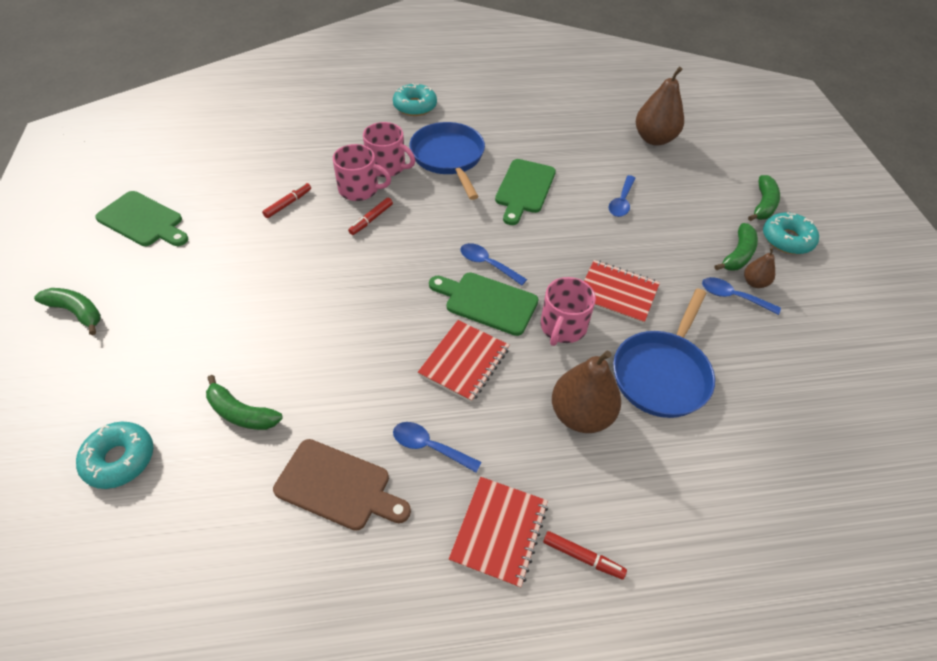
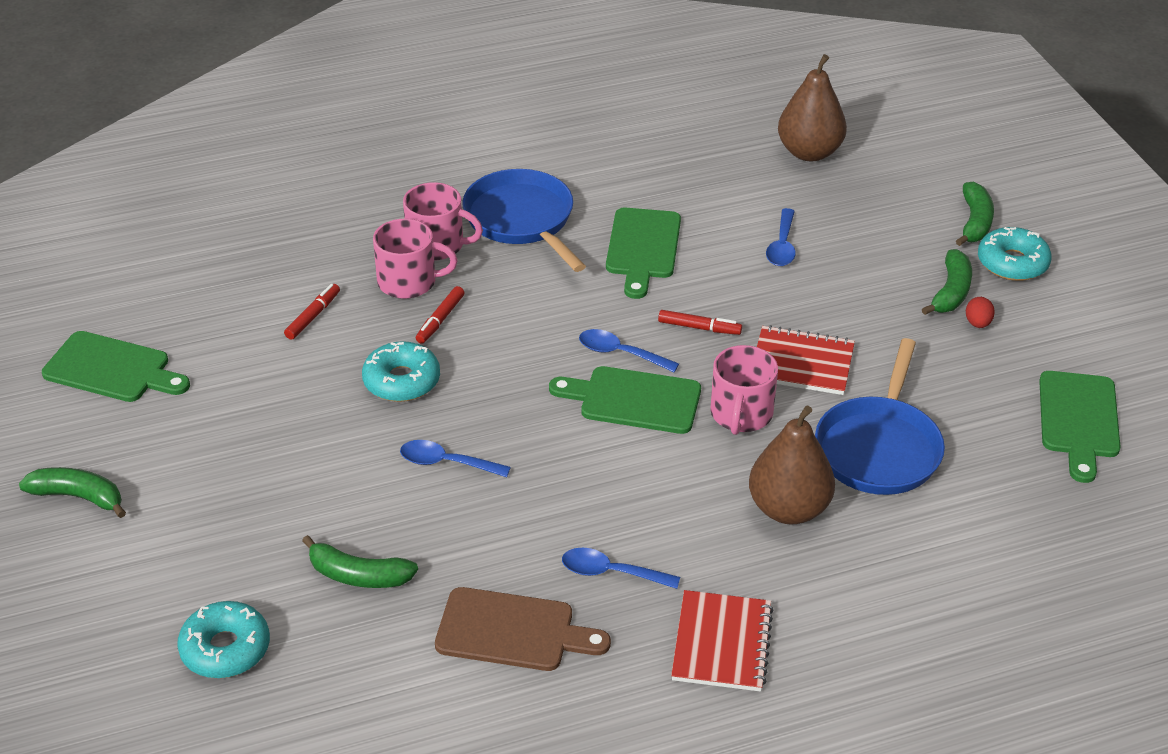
camera: 10 degrees left, 10 degrees down
(415, 106) = (447, 152): turquoise donut -> turquoise donut (401, 381)
(464, 362) = (625, 474): red notebook -> none
(582, 557) = (825, 651): red marker -> red marker (699, 327)
(732, 297) = (952, 345): blue spoon -> blue spoon (446, 463)
(754, 282) = (977, 323): brown pear -> red egg
(824, 376) = (1079, 420): none -> green cutting board

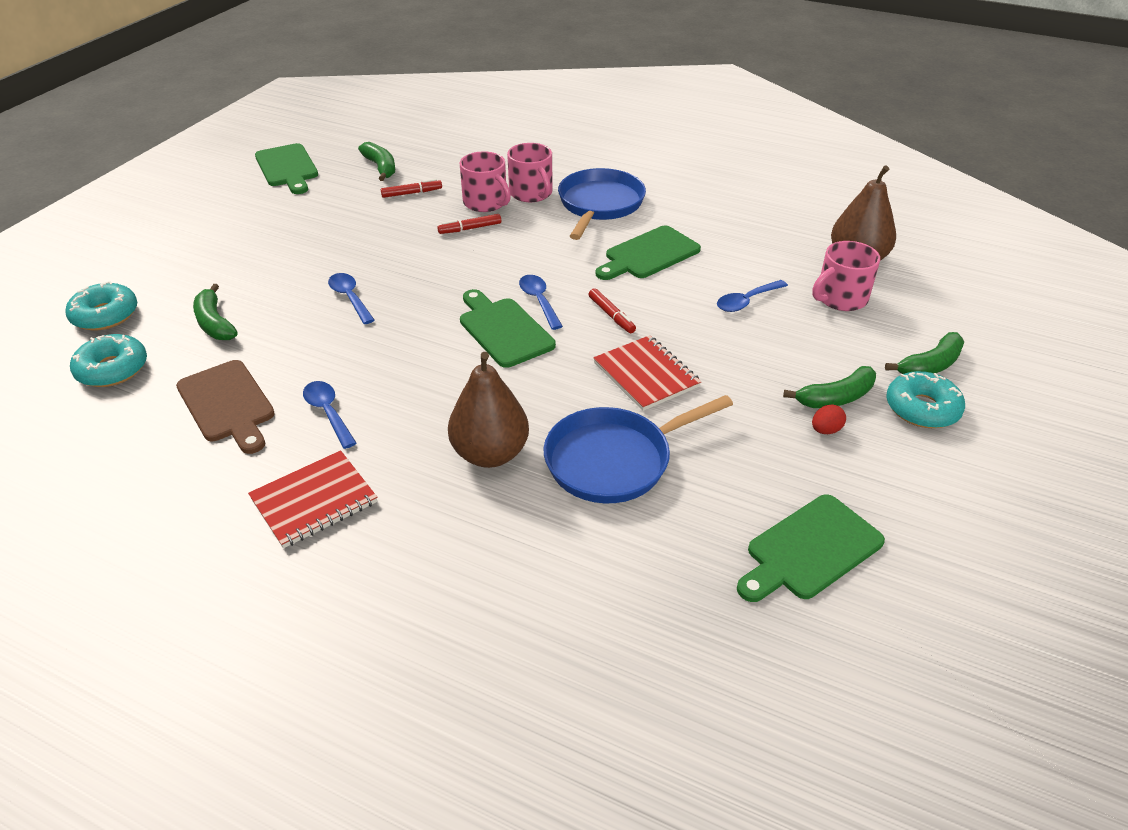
camera: 45 degrees right, 0 degrees up
(78, 497) = (178, 211): green banana -> green banana (381, 167)
(401, 381) = (399, 246): turquoise donut -> turquoise donut (112, 369)
(741, 414) = (555, 378): pink mug -> pink mug (840, 298)

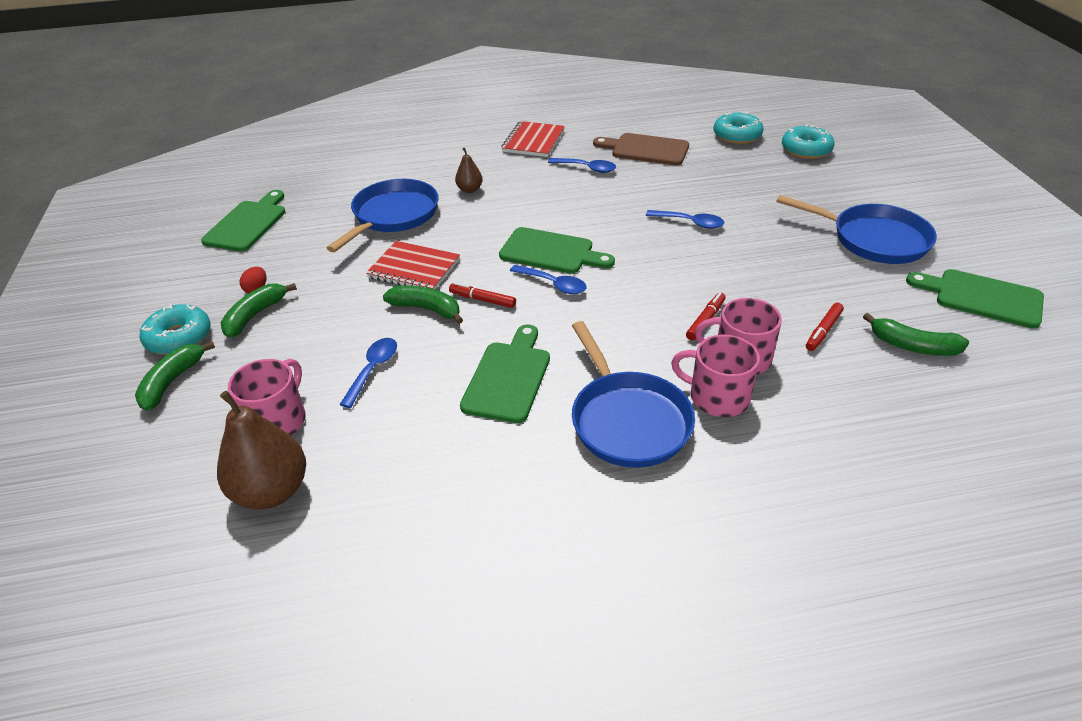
camera: 145 degrees right, 0 degrees up
(215, 323) = (738, 173): green banana -> green banana (426, 309)
(258, 221) = (873, 239): none -> blue pan
(490, 454) = (470, 190): brown pear -> brown pear, size x0.51

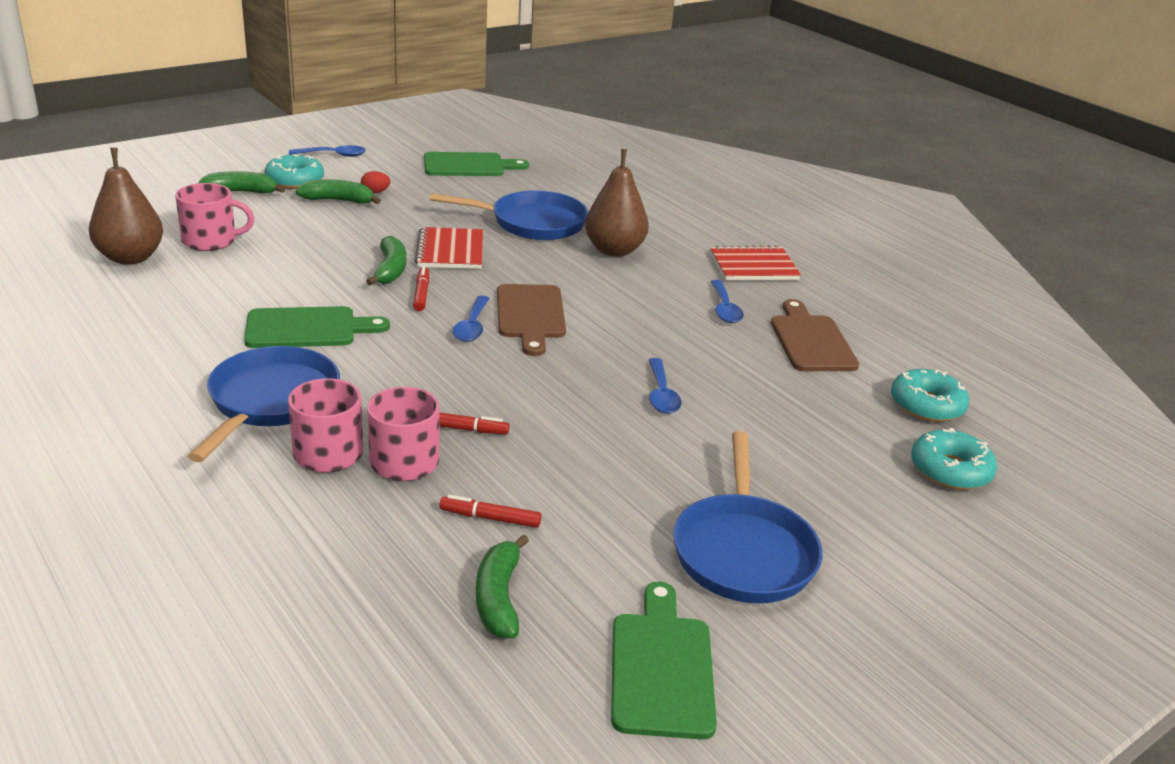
camera: 60 degrees right, 10 degrees down
(373, 369) = (290, 264): blue spoon -> blue spoon (333, 155)
(470, 190) = (614, 250): brown pear -> brown pear, size x1.97
(551, 252) = (530, 315): green cutting board -> brown cutting board
(627, 420) = (270, 402): blue pan -> blue pan turned 150 degrees clockwise

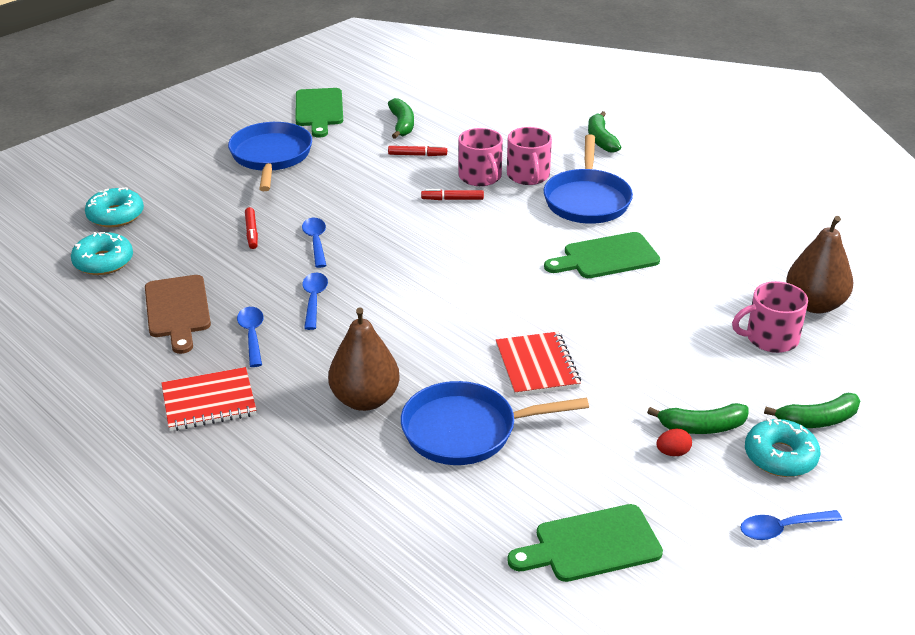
camera: 175 degrees right, 5 degrees up
(390, 270) = (580, 330): green banana -> green banana (601, 139)
(421, 294) = (537, 306): red marker -> red marker (252, 232)
(472, 326) = (478, 279): blue spoon -> blue spoon (314, 299)
(530, 315) = (432, 298): brown cutting board -> none

